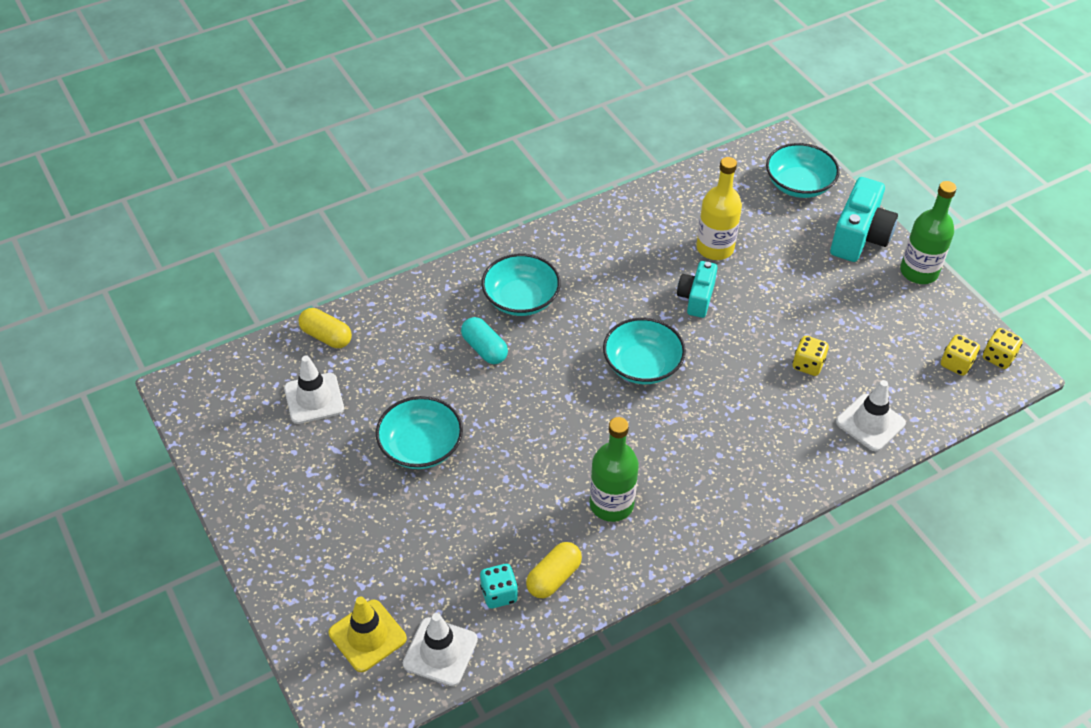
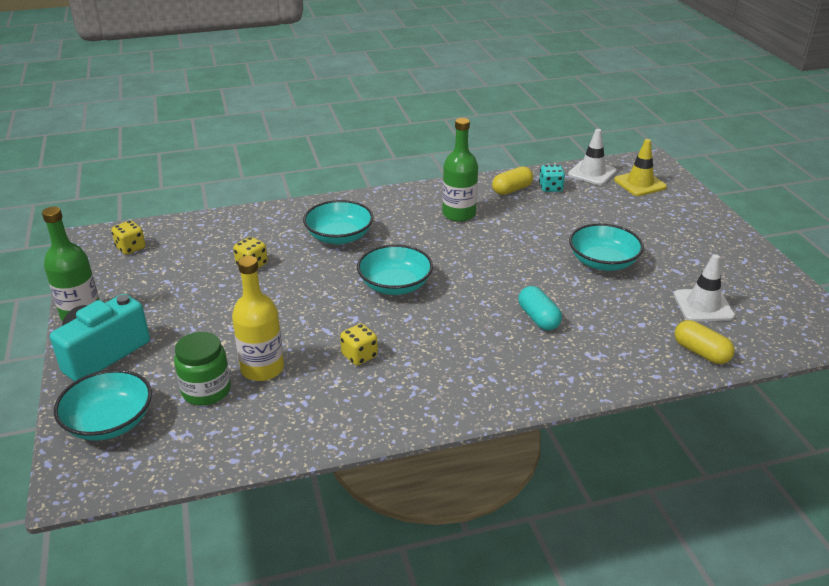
camera: 165 degrees left, 15 degrees down
(521, 299) = (492, 354): turquoise bowl -> turquoise bowl (339, 237)
(696, 298) = (313, 327): turquoise camera -> none
(746, 221) = (206, 390): none -> green jar
(870, 423) = (236, 226): white traffic cone -> none
(998, 357) = (92, 247): yellow dice -> yellow dice (359, 356)

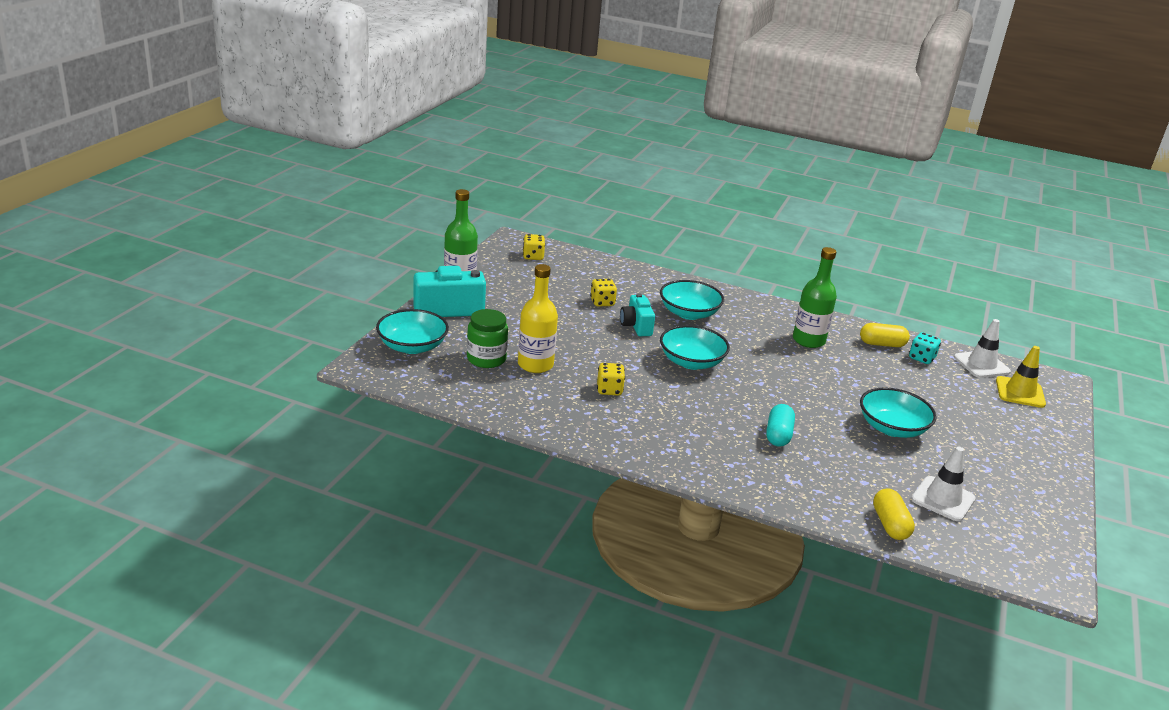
camera: 35 degrees right, 5 degrees down
(309, 274) = (636, 326): none -> turquoise camera

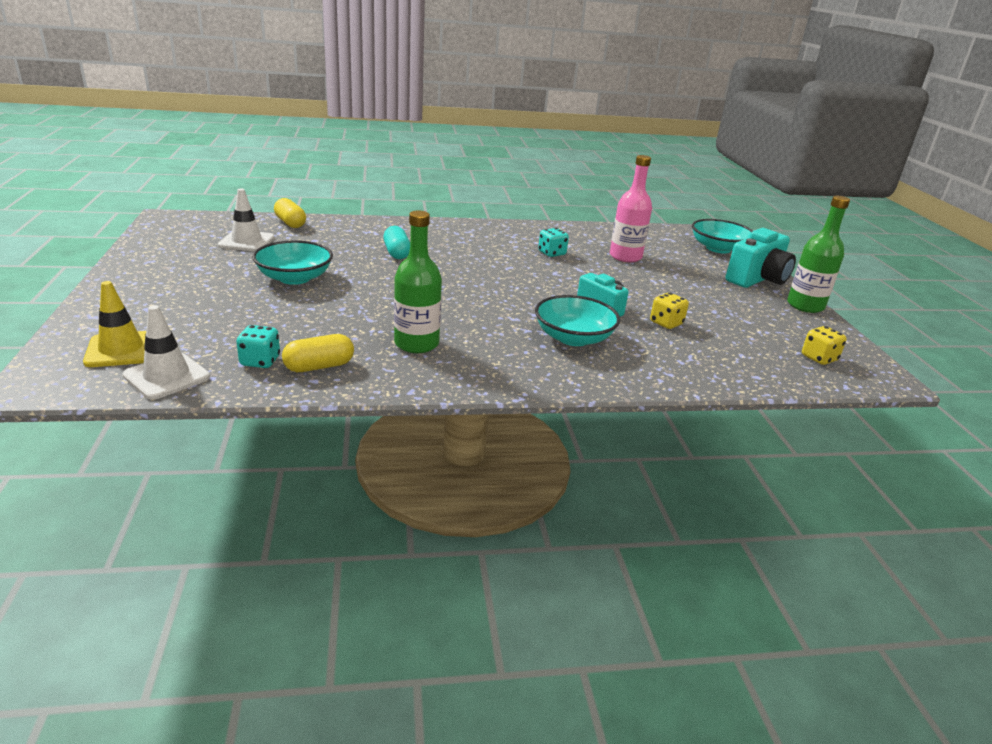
camera: 150 degrees right, 0 degrees up
(486, 359) = (661, 252): green jar -> none
(535, 365) = (625, 257): yellow bottle -> pink bottle
(609, 390) = (552, 253): yellow dice -> turquoise dice
(691, 362) = (515, 288): turquoise bowl -> none

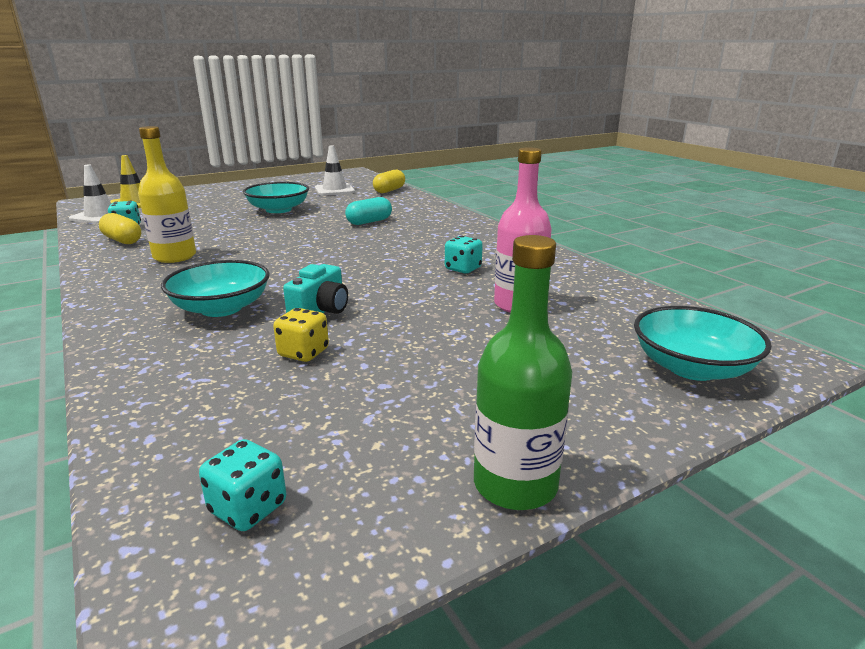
camera: 70 degrees right, 5 degrees down
(416, 344) = (175, 256): green bottle -> yellow bottle
(757, 279) = (590, 417): turquoise camera -> none
(819, 358) = (248, 508): yellow dice -> turquoise dice

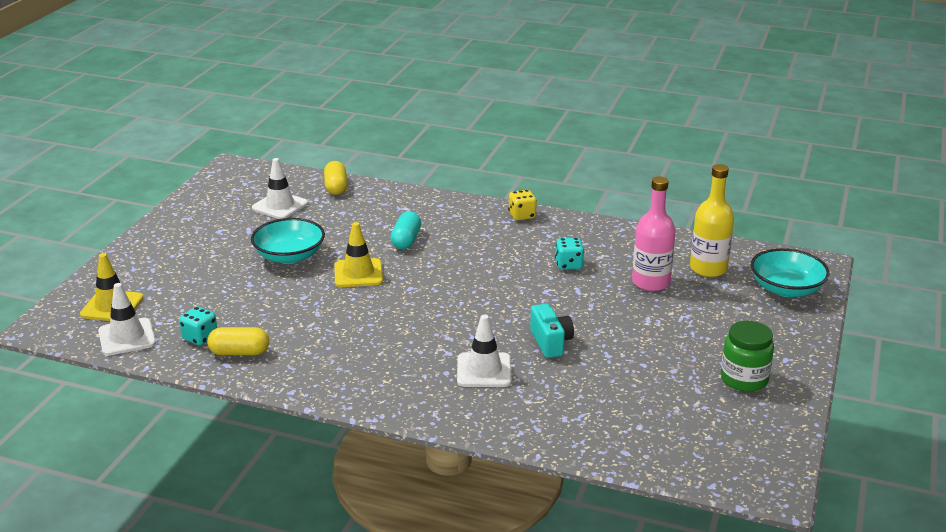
camera: 40 degrees left, 5 degrees up
(175, 256) = (335, 347): yellow bottle -> yellow bottle (708, 269)
(221, 308) = (484, 370): turquoise bowl -> white traffic cone
(248, 508) = (724, 449): turquoise dice -> none
(294, 228) = (358, 273): none -> yellow traffic cone
(303, 353) = (599, 374): yellow dice -> yellow dice (522, 216)
(449, 436) = (744, 379): none -> green jar
(515, 484) = (797, 385): green bottle -> none

